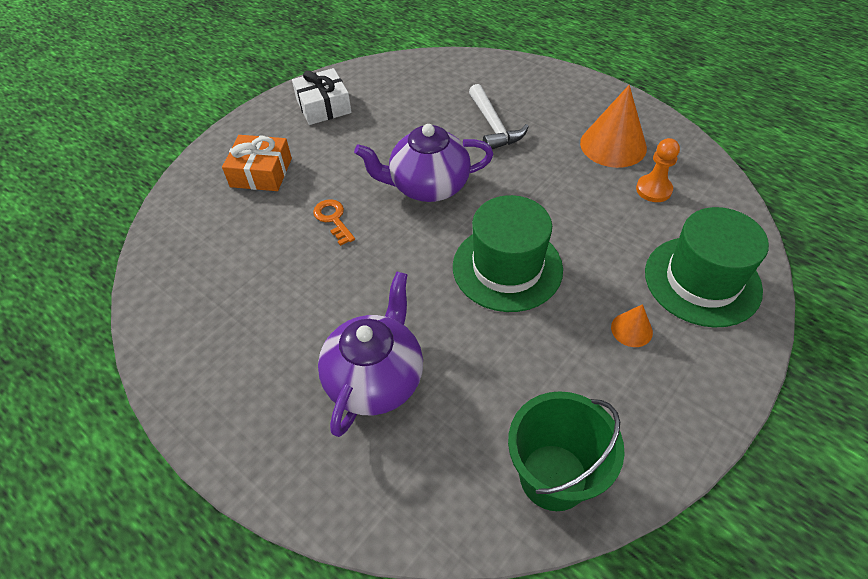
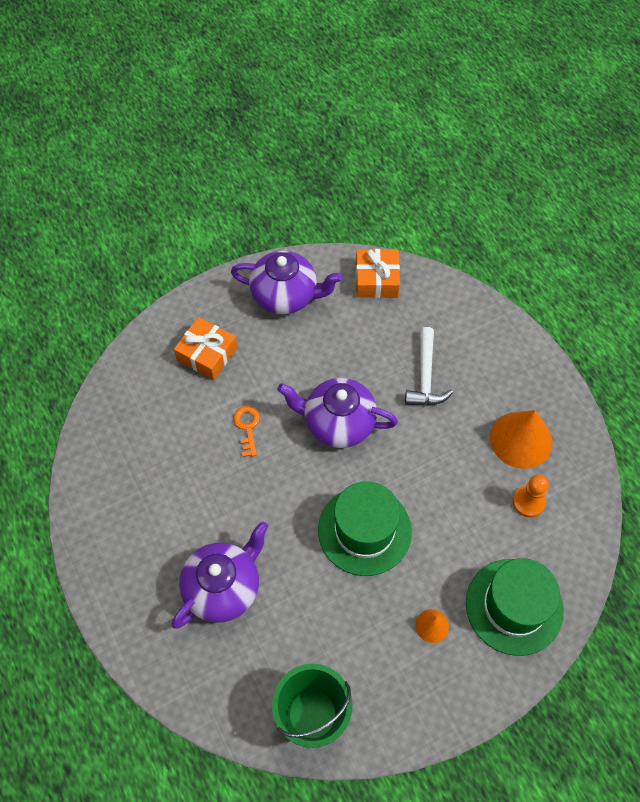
camera: 20 degrees right, 10 degrees up
(323, 106) = (286, 295): white gift -> purple teapot
(406, 72) = (376, 280): none -> orange gift

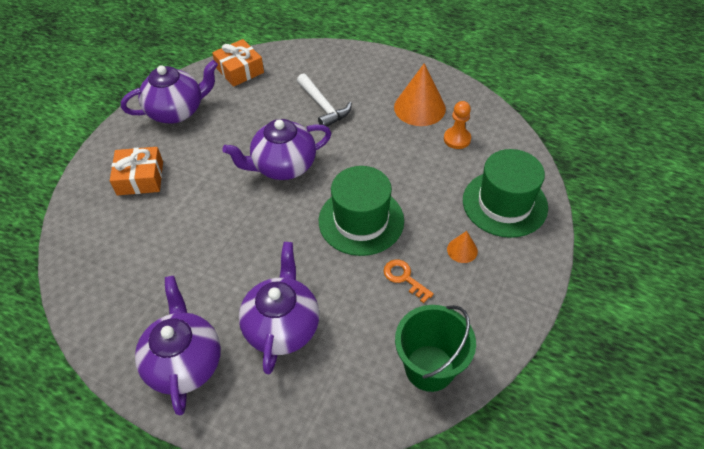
camera: 35 degrees left, 10 degrees down
(129, 565) = (184, 362): none -> purple teapot
(247, 427) = (213, 207): orange key -> orange key (404, 278)

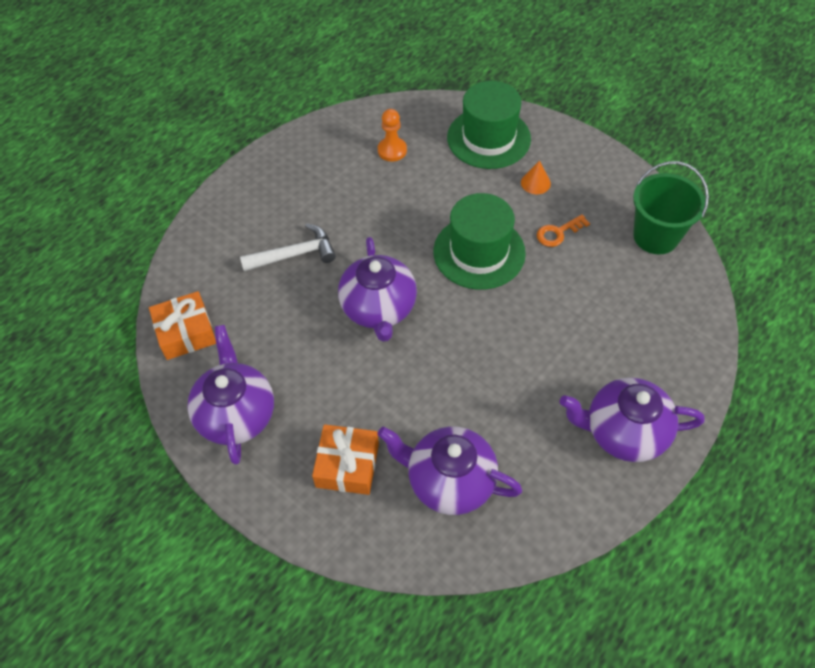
camera: 75 degrees left, 5 degrees up
(282, 326) = (595, 340): purple teapot -> purple teapot (449, 481)
(419, 108) = (333, 169): orange cone -> none

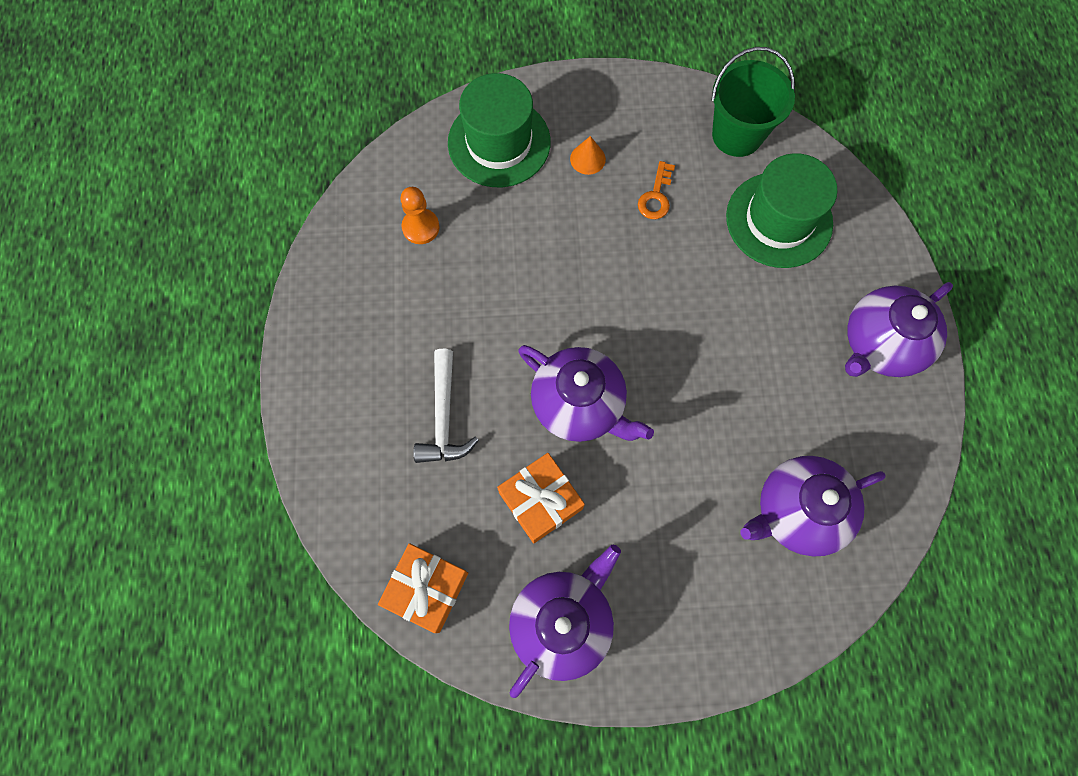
camera: 45 degrees left, 15 degrees up
(236, 414) = (562, 622): purple teapot -> purple teapot turned 90 degrees clockwise
(294, 254) = (444, 417): white hammer -> white hammer turned 150 degrees clockwise
(347, 465) = (705, 576): orange gift -> orange gift (540, 500)
(479, 252) = (609, 272): green hat -> green hat (779, 220)

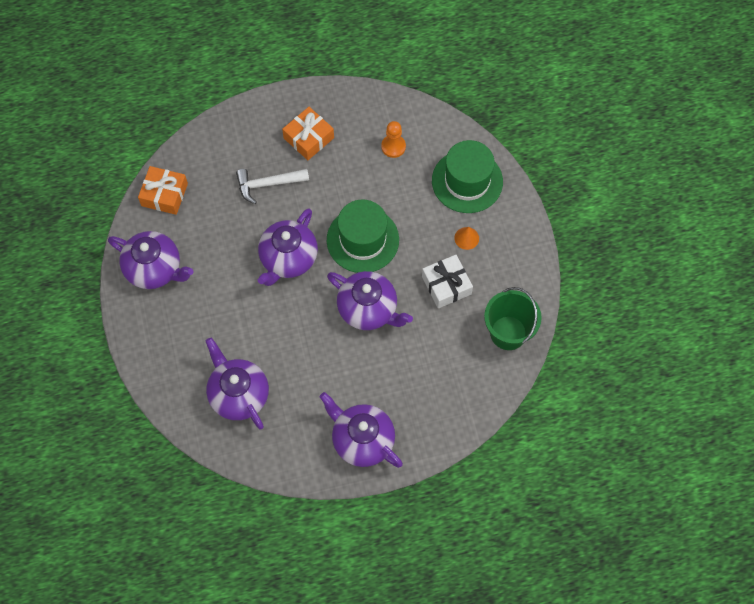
camera: 80 degrees right, 5 degrees down
(540, 500) = (224, 246): orange gift -> orange gift (309, 138)
(656, 196) = (446, 285): orange key -> white gift
(679, 303) = (368, 309): none -> purple teapot
(779, 220) = (444, 367): green hat -> green hat (362, 240)

